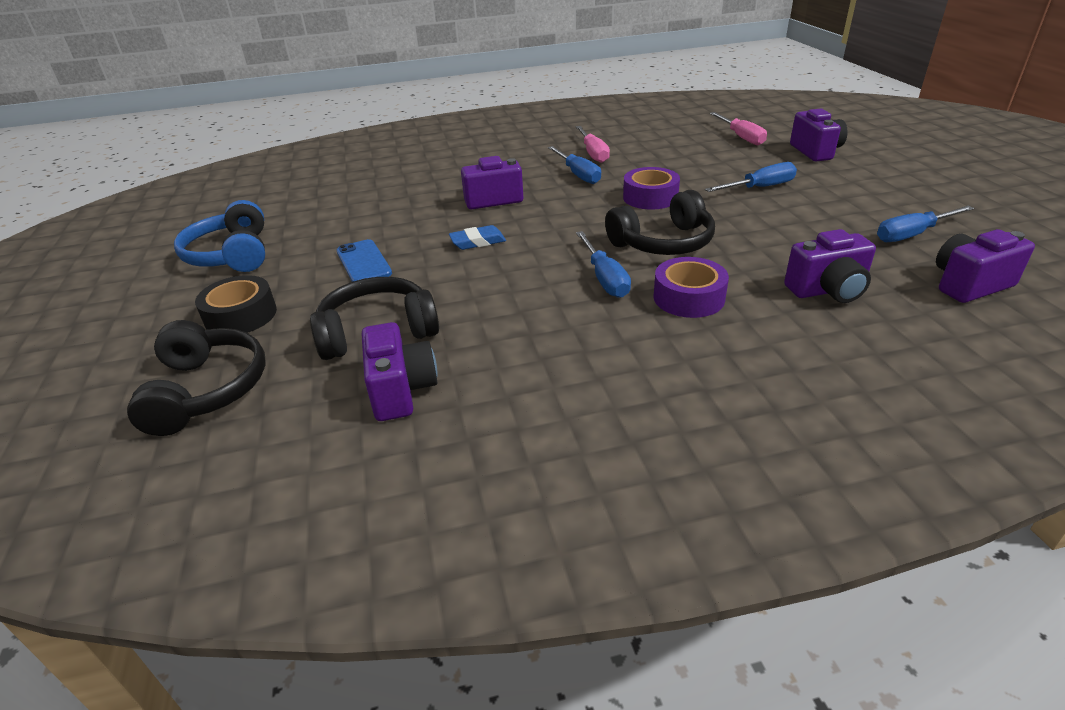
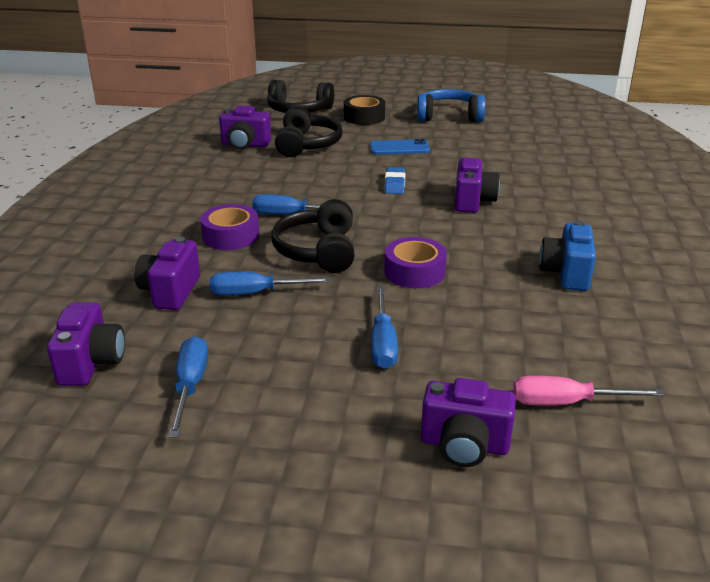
camera: 110 degrees right, 5 degrees down
(578, 174) = (505, 250): blue screwdriver -> blue screwdriver (256, 293)
(593, 153) = (566, 274): pink screwdriver -> blue camera

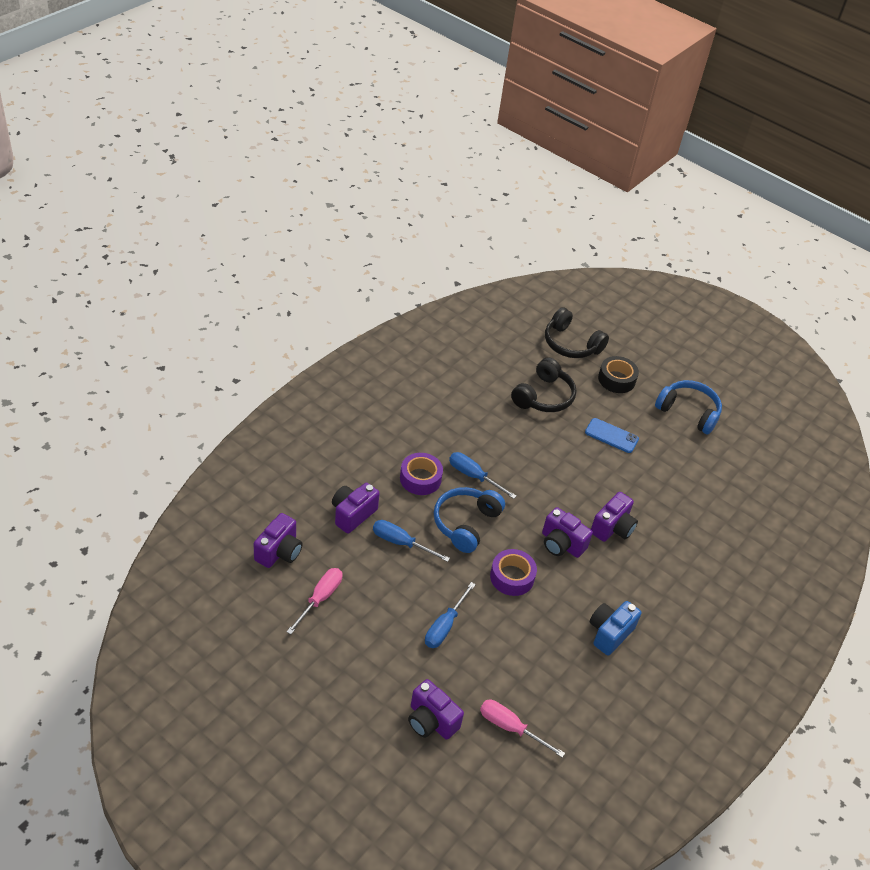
camera: 25 degrees right, 15 degrees up
(190, 386) = (320, 598): blue screwdriver -> pink screwdriver
(245, 145) = (497, 374): purple camera -> purple camera (561, 544)
(318, 251) = (466, 523): black headphones -> blue headphones
(394, 184) = (572, 479): blue eraser -> none

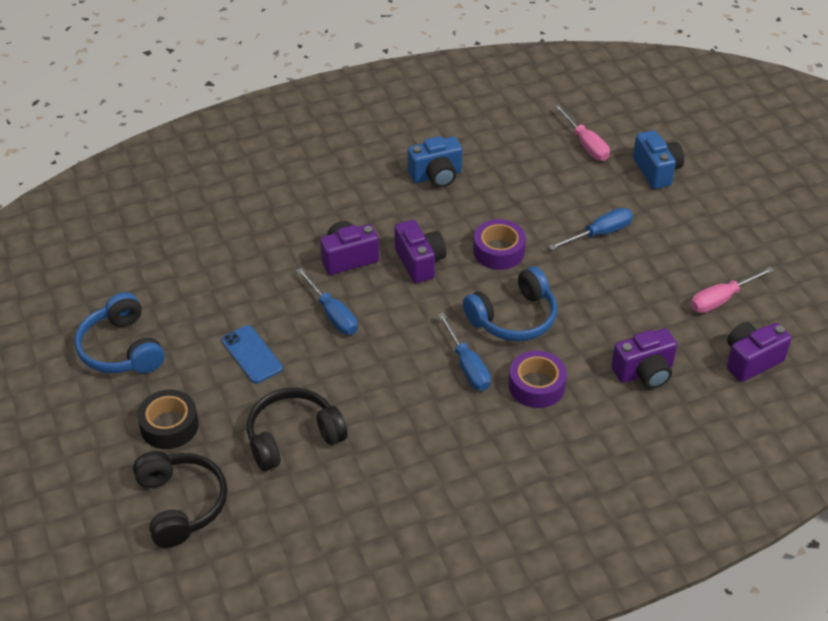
camera: 145 degrees left, 0 degrees up
(401, 543) = (602, 323): blue screwdriver -> blue screwdriver (333, 314)
(431, 721) = (656, 171): purple camera -> blue camera

